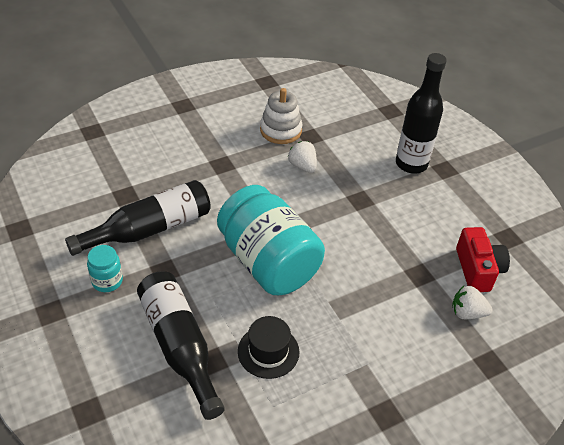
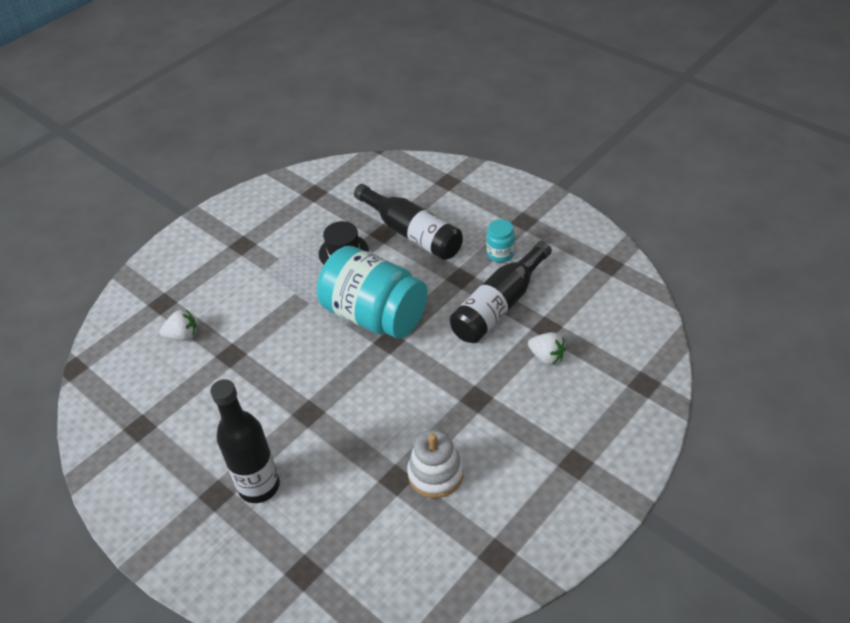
camera: 165 degrees right, 0 degrees up
(302, 166) = (387, 431): white strawberry -> white strawberry (546, 357)
(478, 269) = (173, 380): red camera -> none

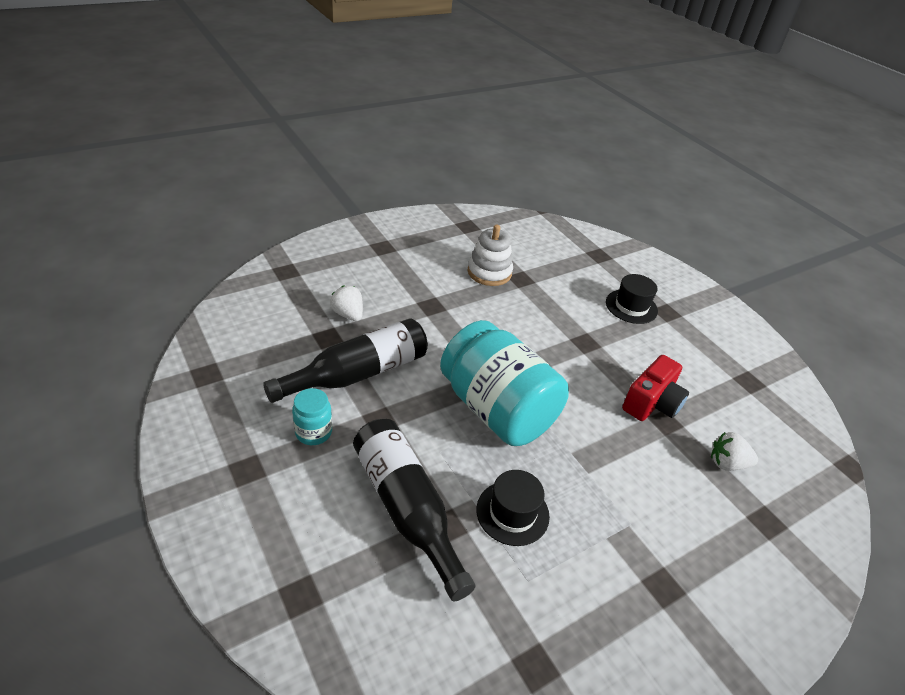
camera: 170 degrees left, 5 degrees down
(242, 368) = (652, 403): none -> red camera
(259, 486) = (631, 306): black bottle -> black hat

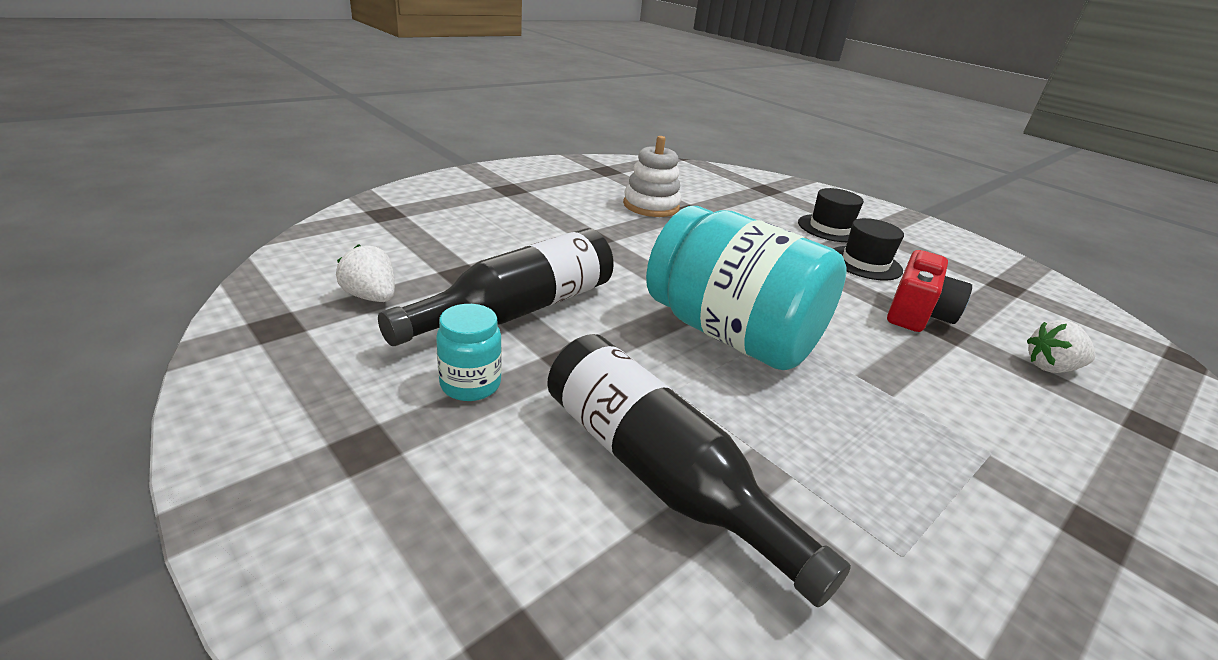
camera: 10 degrees left, 10 degrees down
(348, 314) = (484, 250): white strawberry -> white strawberry (371, 297)
(512, 512) = (822, 458): black hat -> black hat (865, 263)

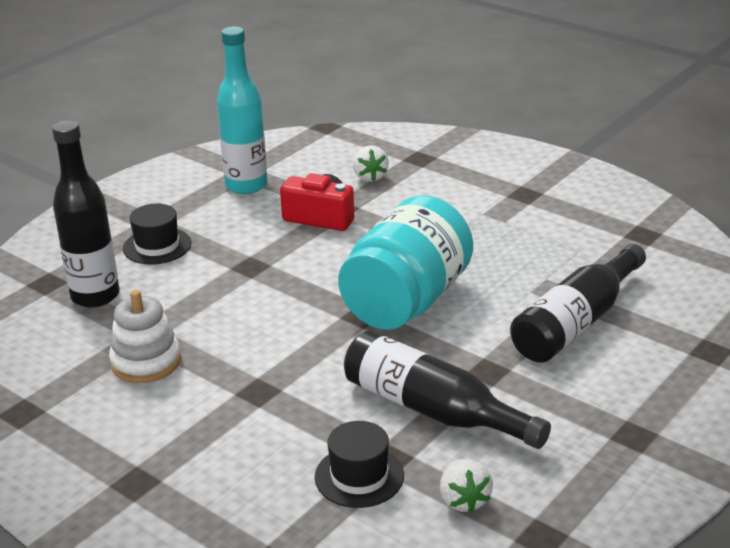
camera: 95 degrees left, 0 degrees up
(371, 297) = (463, 500): white strawberry -> white strawberry turned 45 degrees counterclockwise
(470, 384) = (546, 409): turquoise jar -> none
(747, 200) = (95, 296): none -> black bottle
(865, 263) = (235, 233): black hat -> black hat (359, 476)
(972, 282) = (246, 185): none -> turquoise bottle

